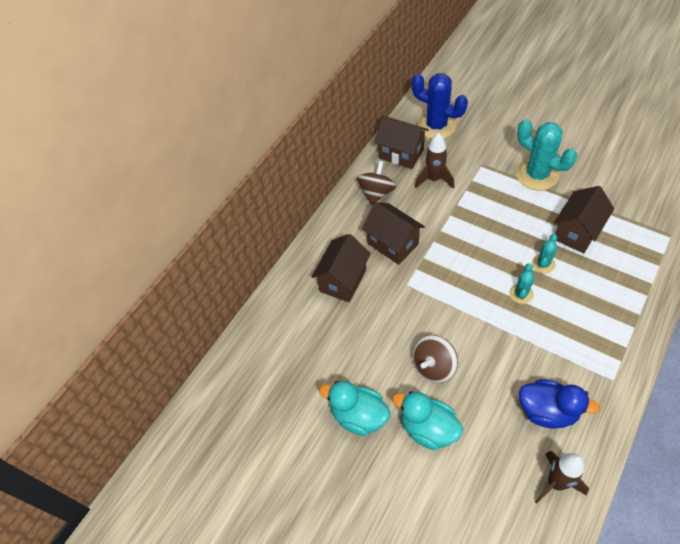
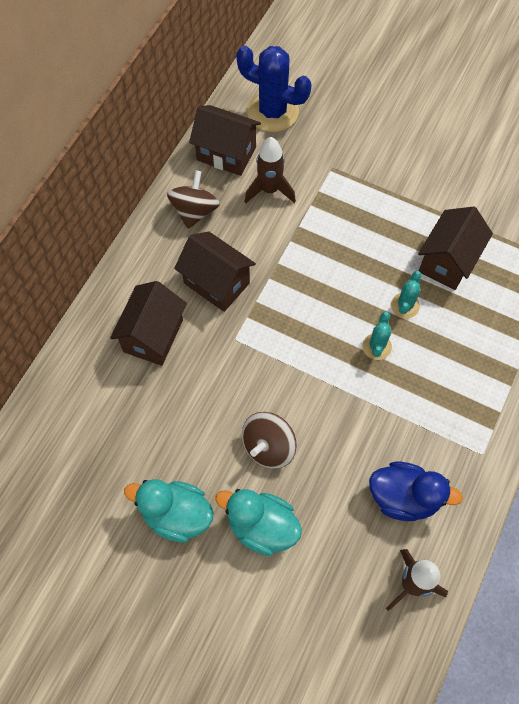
camera: 10 degrees left, 10 degrees up
(537, 175) = (401, 182): turquoise cactus -> none

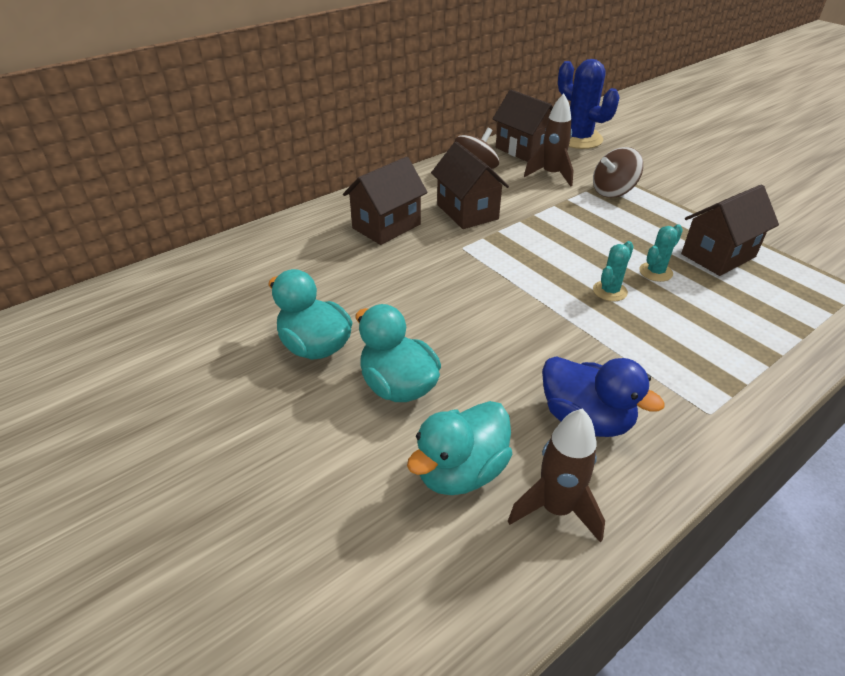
camera: 25 degrees right, 25 degrees down
(268, 447) = (447, 327): brown spinning top -> brown spinning top (613, 191)
(340, 583) = (461, 471): none -> turquoise duck

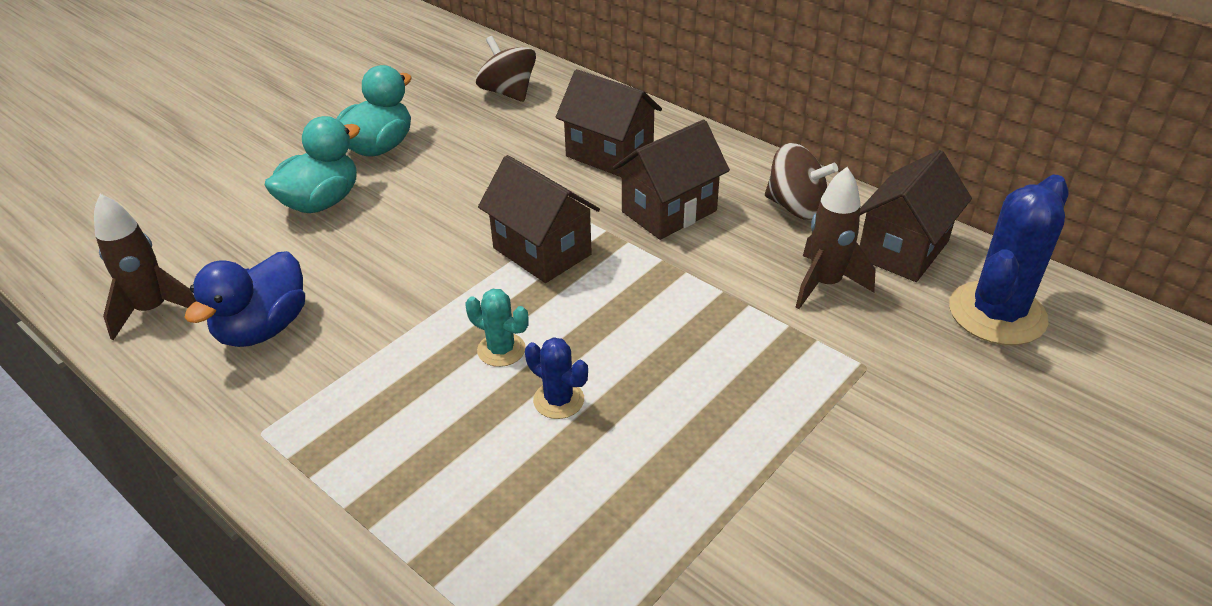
camera: 80 degrees right, 0 degrees up
(461, 471) = (208, 251): turquoise duck -> none
(613, 191) = (801, 358): brown spinning top -> brown spinning top (508, 92)
(655, 272) = (558, 400): turquoise cactus -> blue cactus
(718, 255) = (626, 483): brown house -> brown house (542, 251)

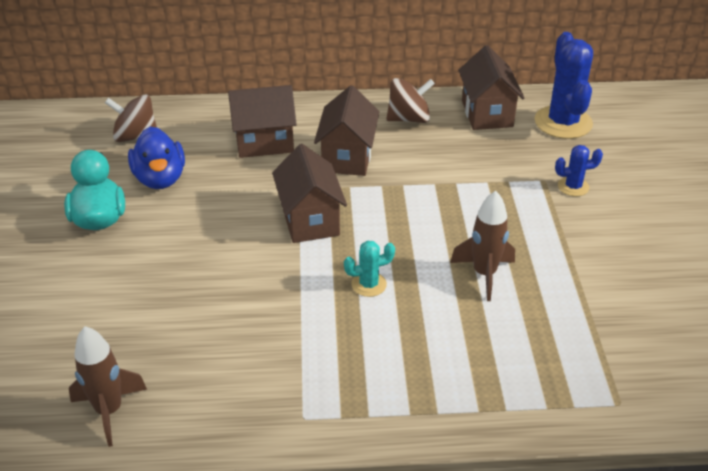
camera: 45 degrees left, 0 degrees up
(263, 328) = (208, 368): blue duck -> blue duck (160, 179)
(321, 202) = (117, 275): turquoise duck -> none
(542, 251) = (310, 220): brown house -> brown house turned 75 degrees clockwise
(558, 400) = (435, 288): blue cactus -> blue cactus (573, 187)
(825, 284) = (476, 151): brown rocket -> brown rocket (484, 274)

